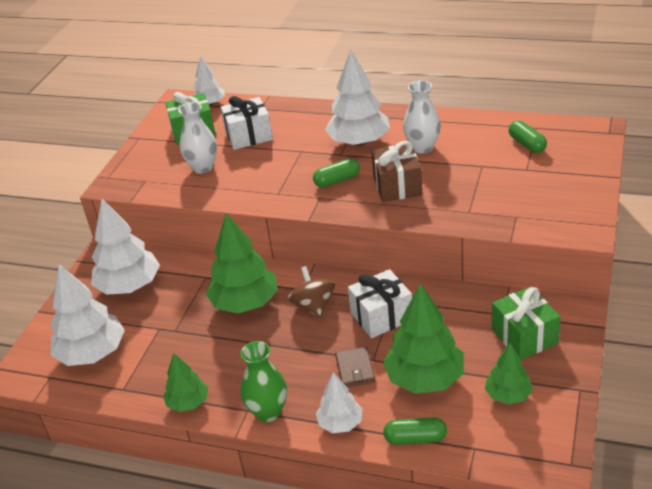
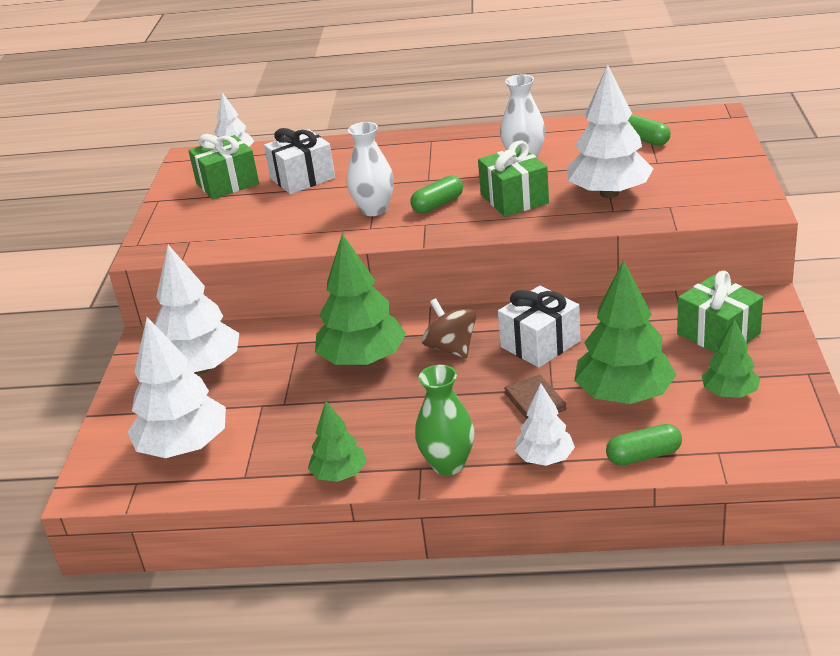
camera: 15 degrees left, 5 degrees down
(203, 167) = (259, 217): white vase -> white vase (374, 210)
(359, 142) = (445, 165): white tree -> white tree (609, 193)
(397, 186) = (514, 199): brown gift -> green gift

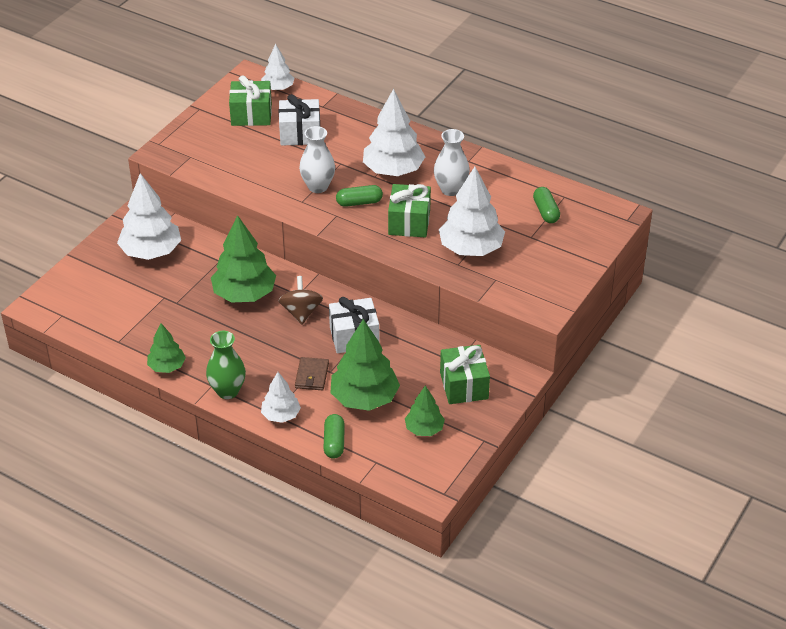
camera: 25 degrees right, 10 degrees up
(184, 447) = (102, 304): white tree -> white tree (393, 170)
(644, 456) = (334, 442): green capsule -> green capsule turned 75 degrees clockwise

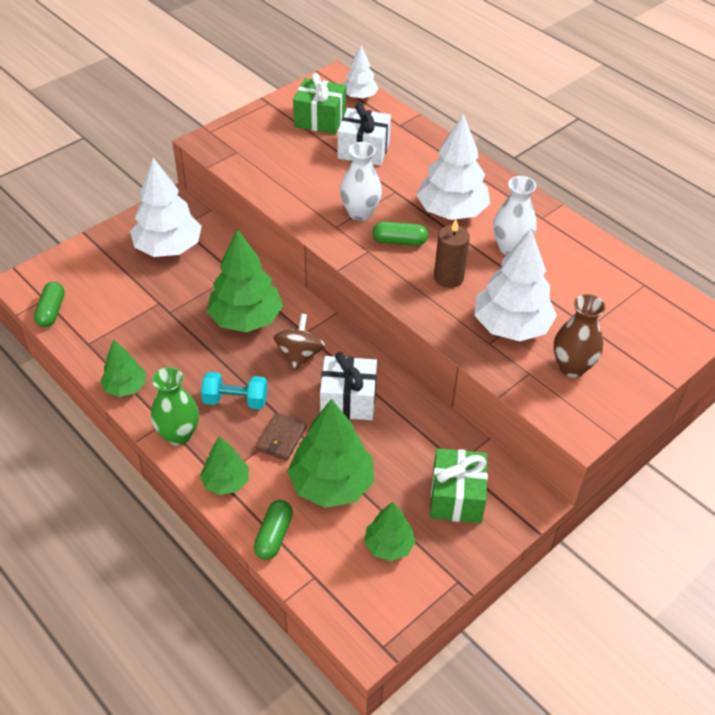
camera: 15 degrees right, 5 degrees up
(263, 356) = (235, 400): none -> turquoise dumbbell
(281, 415) = (226, 482): white tree -> green tree
(409, 222) = (448, 277): green gift -> brown candle
(526, 268) = (572, 367): none -> brown vase
(546, 211) = (616, 299): green capsule -> green capsule (51, 311)

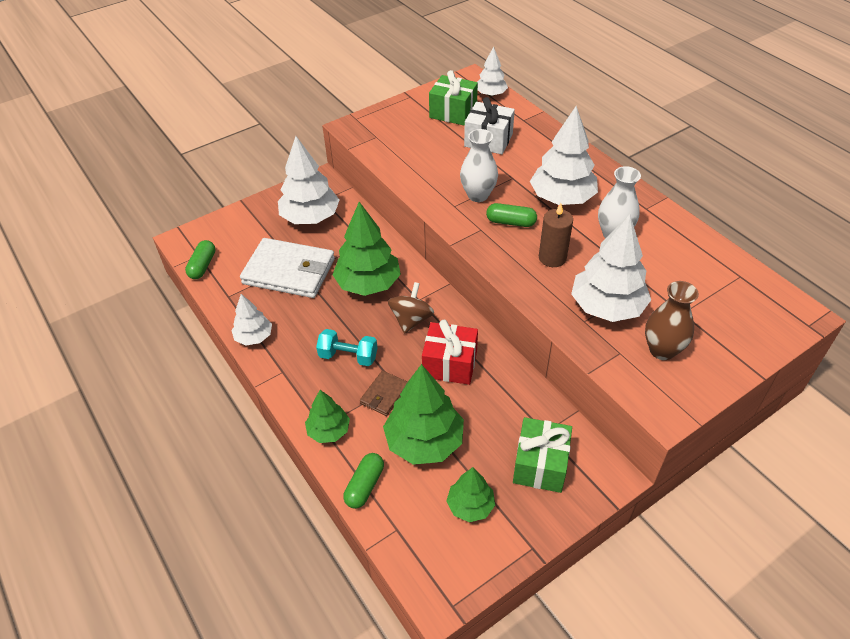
camera: 10 degrees right, 0 degrees up
(125, 387) = (254, 337): green tree -> white tree
(154, 311) = (289, 271): none -> white wallet
(178, 434) = (293, 383): green vase -> none
(348, 400) = (450, 364): white gift -> red gift

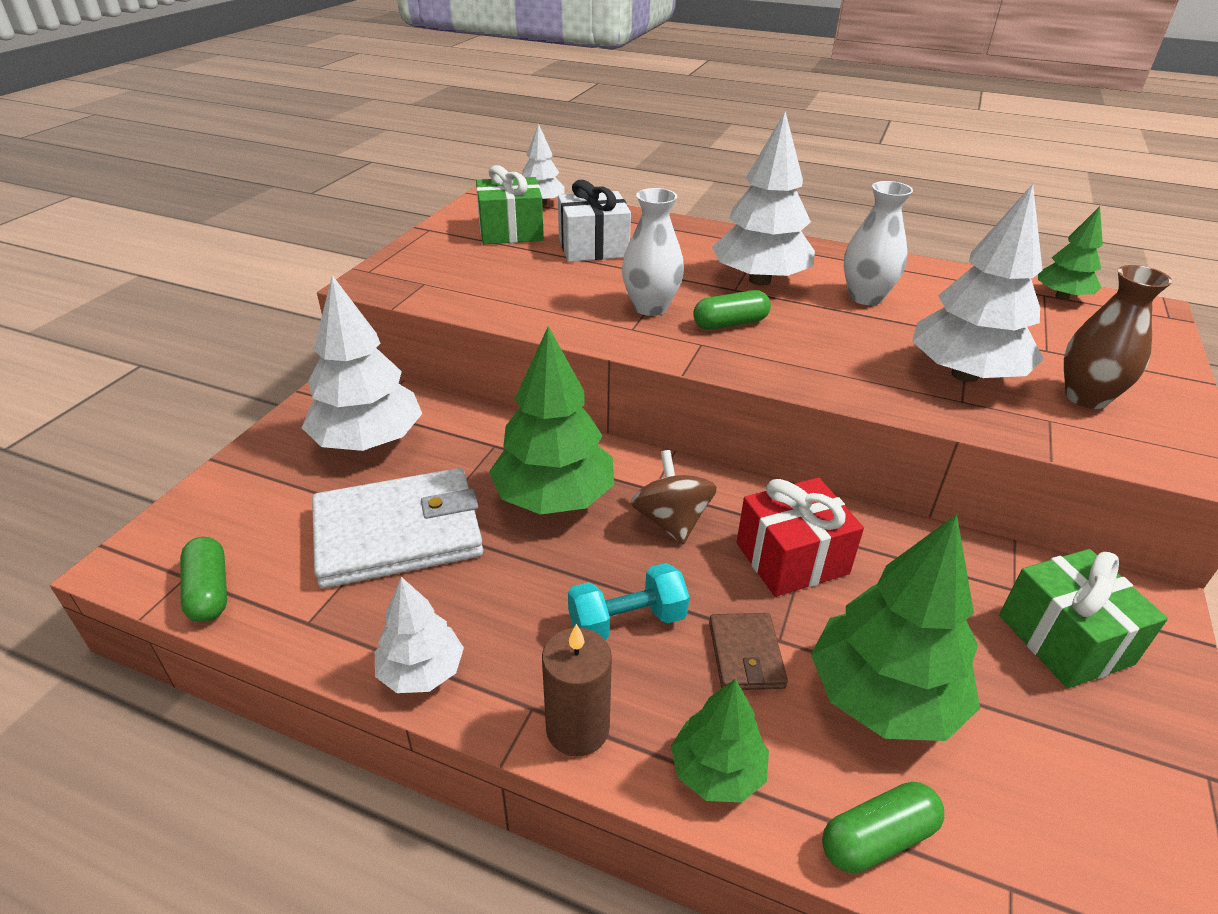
camera: 35 degrees left, 10 degrees down
(364, 486) = (877, 838): green capsule -> green capsule turned 75 degrees clockwise
(470, 506) = (1060, 764): green tree -> green tree (1062, 297)
(552, 258) = (831, 345): brown candle -> brown candle (577, 728)

